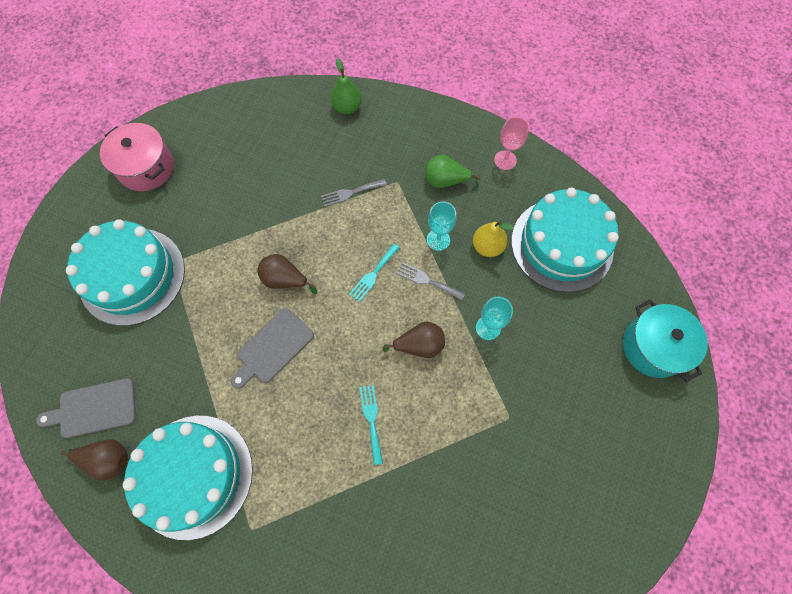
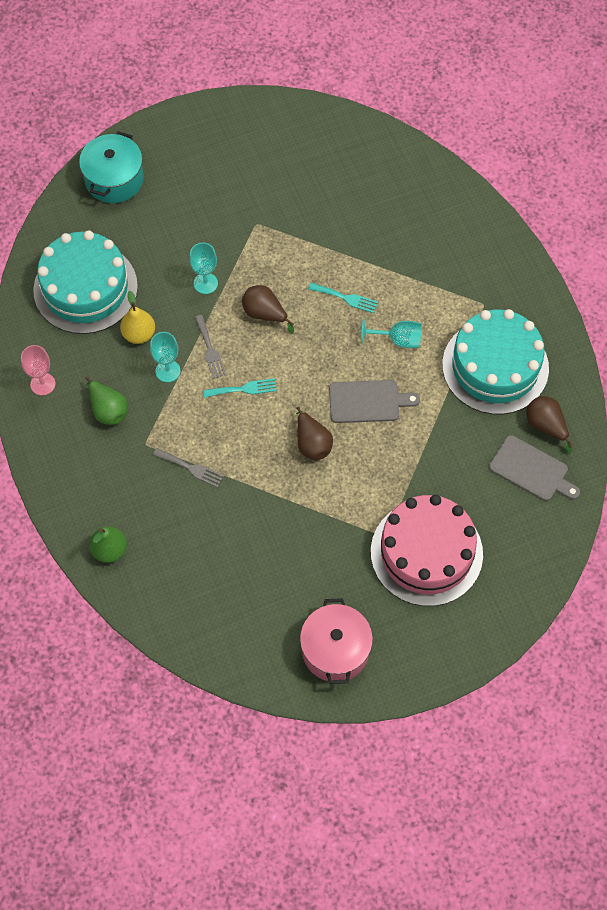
camera: 135 degrees left, 5 degrees down
(132, 276) = (426, 553): turquoise cake -> pink cake
(295, 422) = (398, 340): none -> turquoise goblet
(371, 420) = (346, 298): turquoise fork -> turquoise fork turned 105 degrees counterclockwise

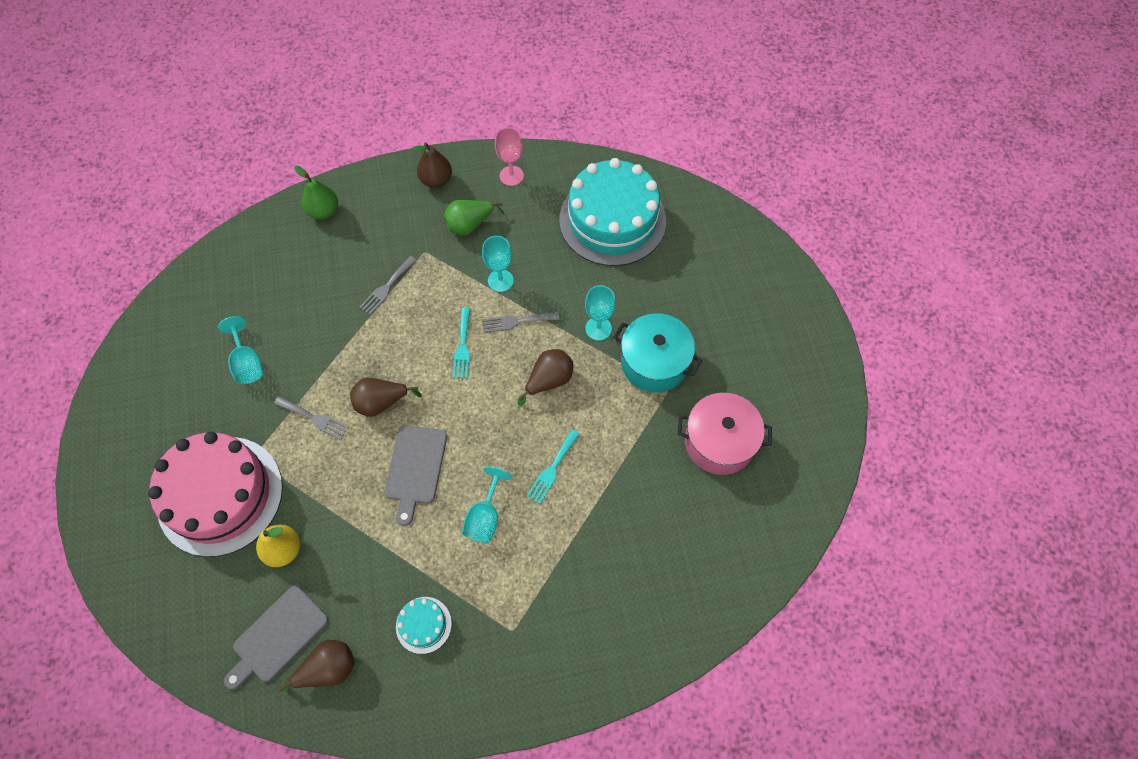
camera: 100 degrees right, 0 degrees up
(57, 452) = (436, 180): none -> brown pear
(114, 179) = (743, 259): turquoise pot -> turquoise pot (654, 363)
(139, 334) = (549, 260): yellow pear -> yellow pear (283, 550)
(294, 570) = (247, 363): none -> turquoise goblet
(335, 650) = (152, 387): pink pot -> pink pot (719, 442)
(338, 495) = (314, 418): none -> grey fork
(495, 366) = (423, 625): turquoise cake -> turquoise cake, size x0.42

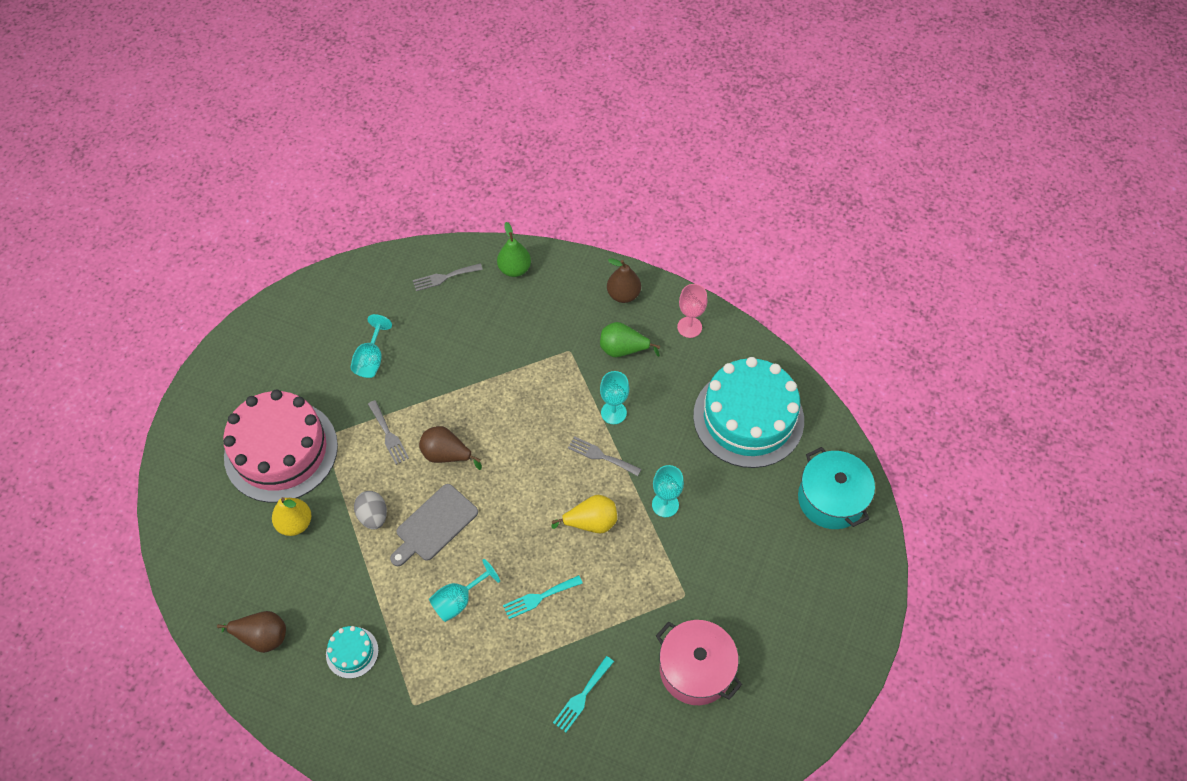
camera: 35 degrees right, 5 degrees down
(278, 637) = (245, 587): grey cutting board -> none
(353, 496) = (373, 516): none -> grey egg
(386, 287) = (518, 362): grey fork -> grey fork (444, 277)
(462, 346) = (542, 449): turquoise fork -> turquoise fork (582, 696)
(549, 380) = (591, 522): brown pear -> yellow pear
(654, 363) = (691, 564): turquoise pot -> turquoise pot (831, 499)

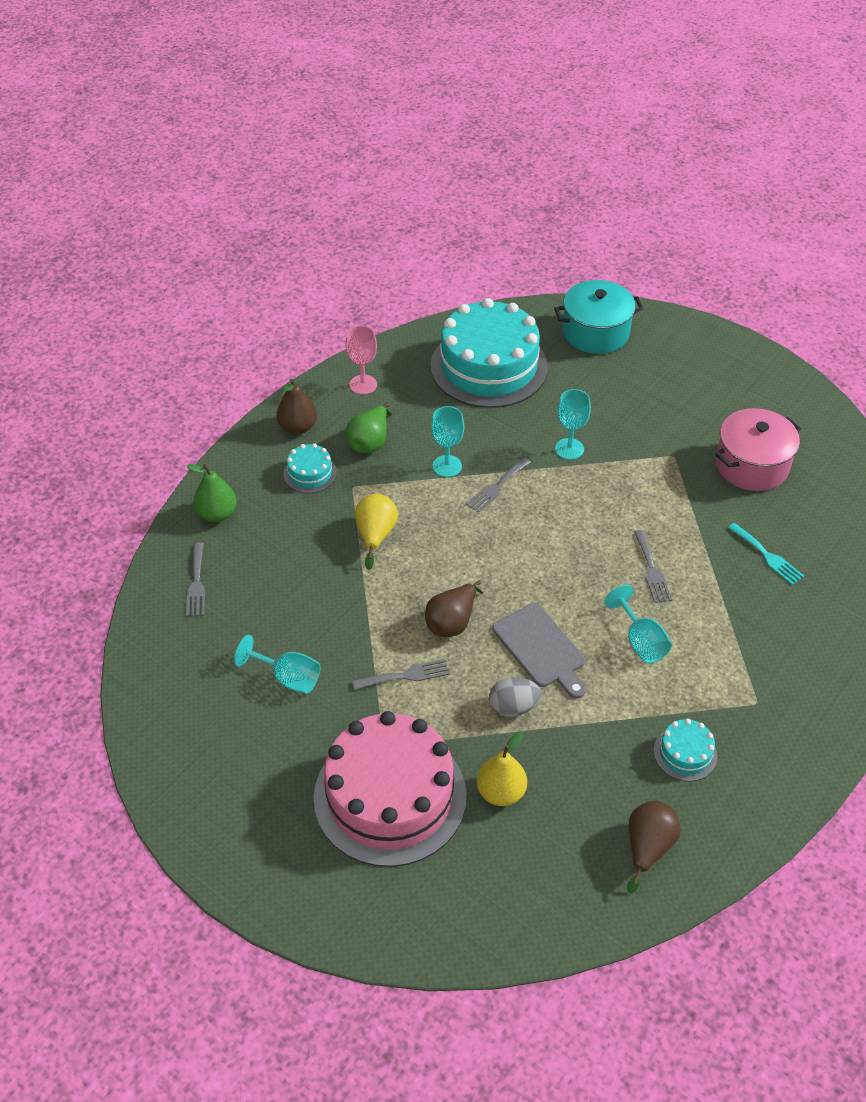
camera: 75 degrees left, 10 degrees down
(539, 597) = (652, 570): turquoise fork -> grey fork
(575, 317) = (310, 473): none -> turquoise cake
(591, 522) = (574, 511): yellow pear -> yellow pear (376, 535)

